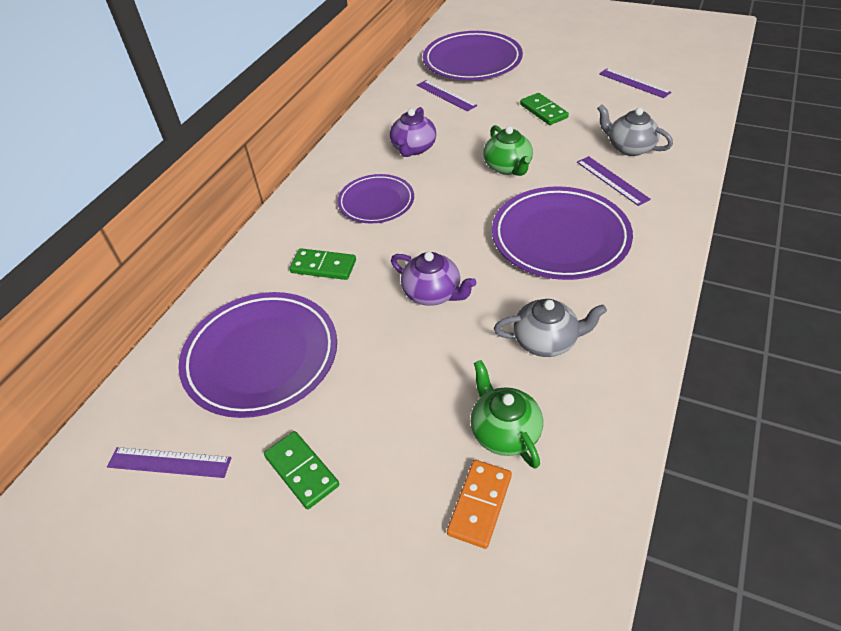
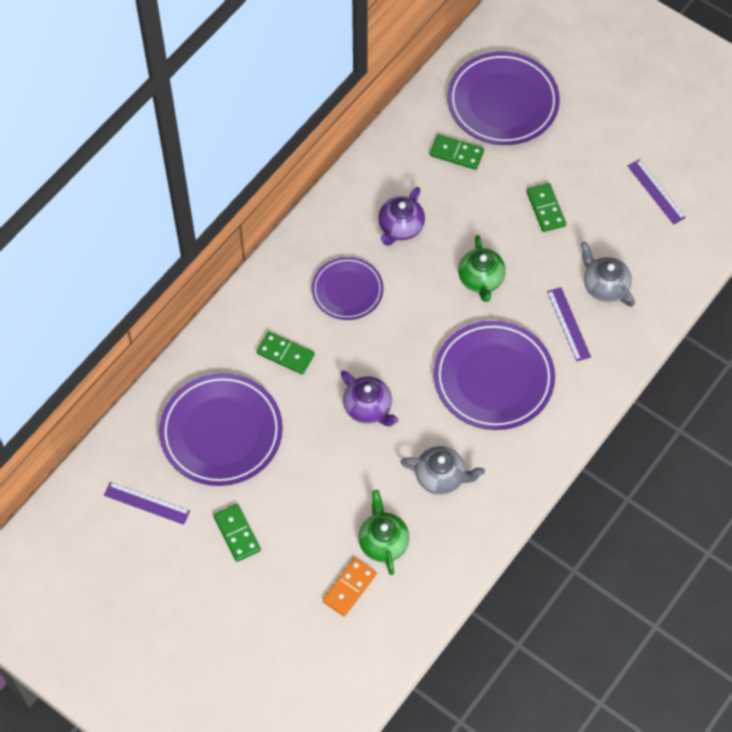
camera: 10 degrees right, 15 degrees up
(446, 95) = (456, 153): purple ruler -> green domino

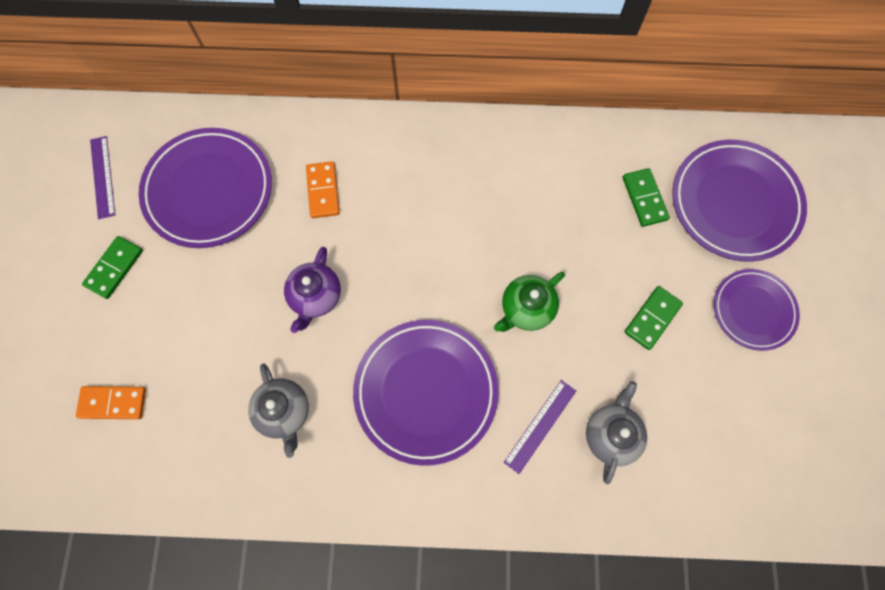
camera: 55 degrees right, 10 degrees up
(285, 354) = (323, 191): green domino -> orange domino
(347, 290) = (425, 200): purple plate -> purple plate (753, 310)
(383, 542) = (180, 402): green teapot -> none
(400, 227) = (526, 201): purple teapot -> none
(656, 191) = (763, 415): purple ruler -> none

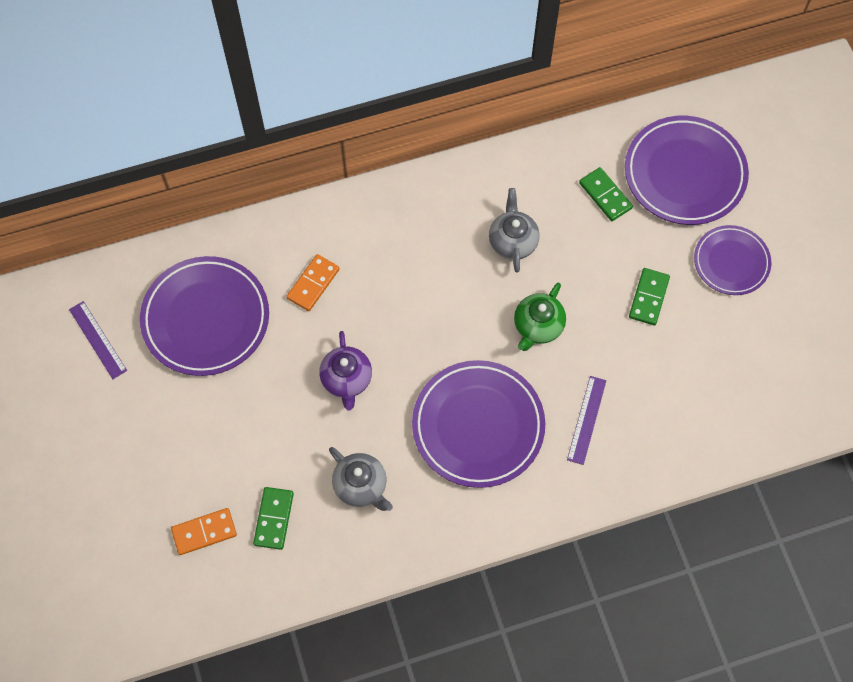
camera: 20 degrees left, 5 degrees down
(114, 268) = (149, 417): green domino -> green domino (273, 519)
(323, 191) = (313, 284): orange domino -> orange domino turned 60 degrees clockwise
(611, 434) = (648, 406): grey teapot -> grey teapot (513, 241)

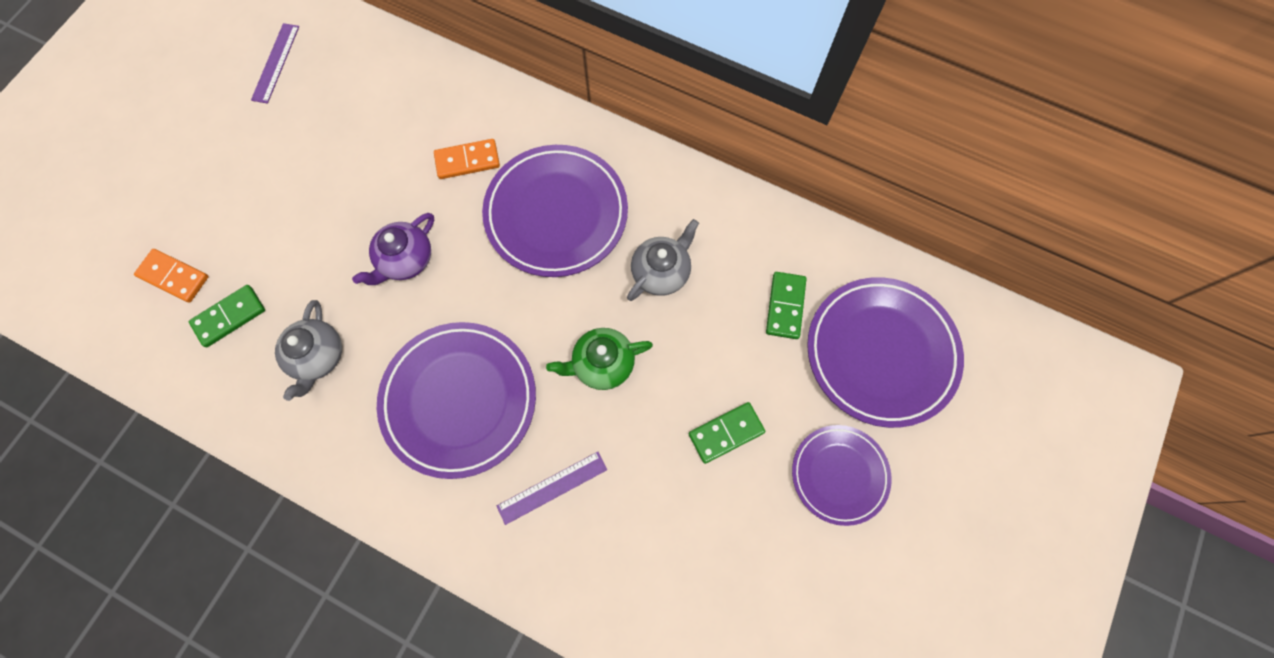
camera: 45 degrees right, 5 degrees up
(206, 319) = (363, 115): purple plate -> purple plate (556, 214)

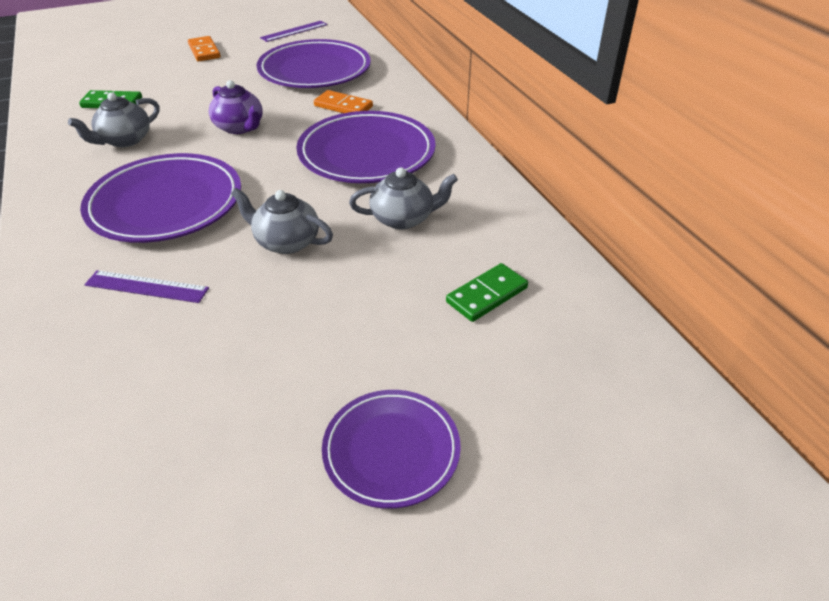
camera: 40 degrees right, 30 degrees down
(174, 277) = (115, 77): orange domino -> orange domino (204, 51)
(405, 260) = (239, 127): purple teapot -> purple teapot turned 120 degrees counterclockwise
(602, 364) = (286, 242): green teapot -> grey teapot
(726, 433) = (324, 344): green domino -> none
(881, 353) = (550, 384): purple plate -> purple plate (315, 70)

